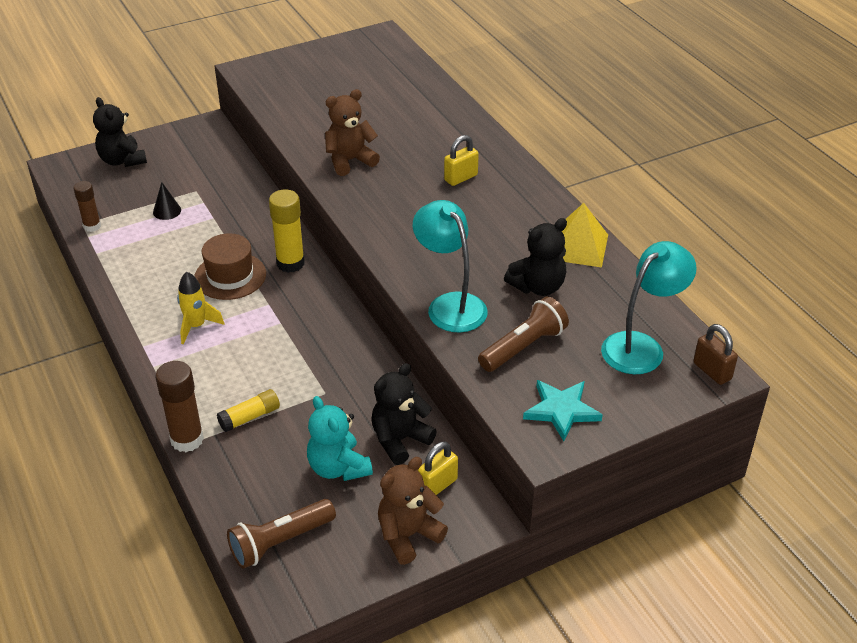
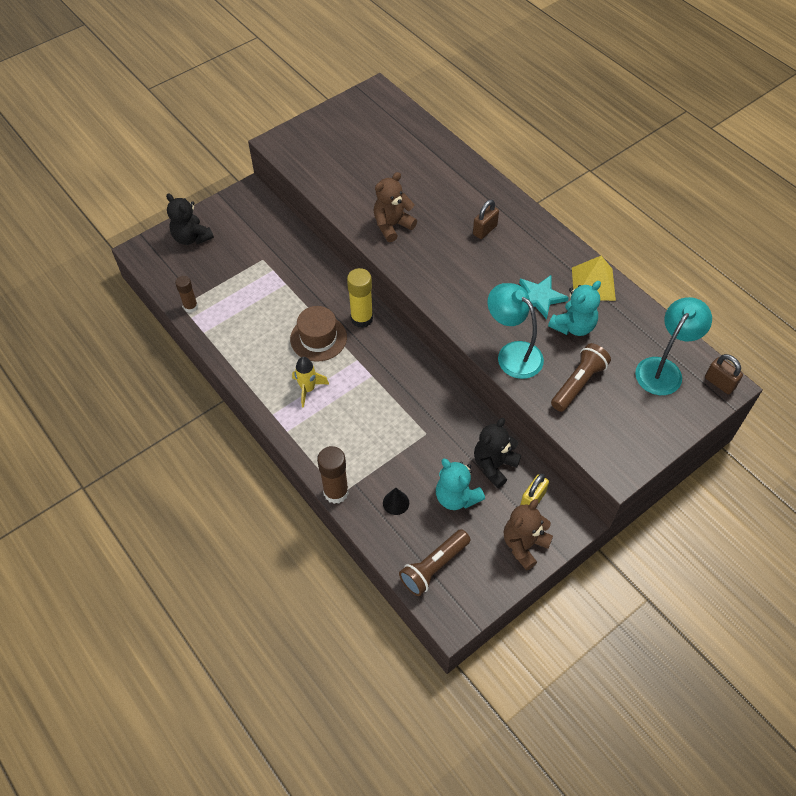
camera: 10 degrees left, 15 degrees up
(167, 211) = (246, 283): black cone -> black cone (396, 502)
(250, 417) = (376, 464): yellow glue stick -> none
(461, 178) = (484, 230): yellow padlock -> brown padlock
(538, 287) = (573, 326): black teddy bear -> turquoise teddy bear
(561, 410) = (621, 436): turquoise star -> turquoise star (539, 297)

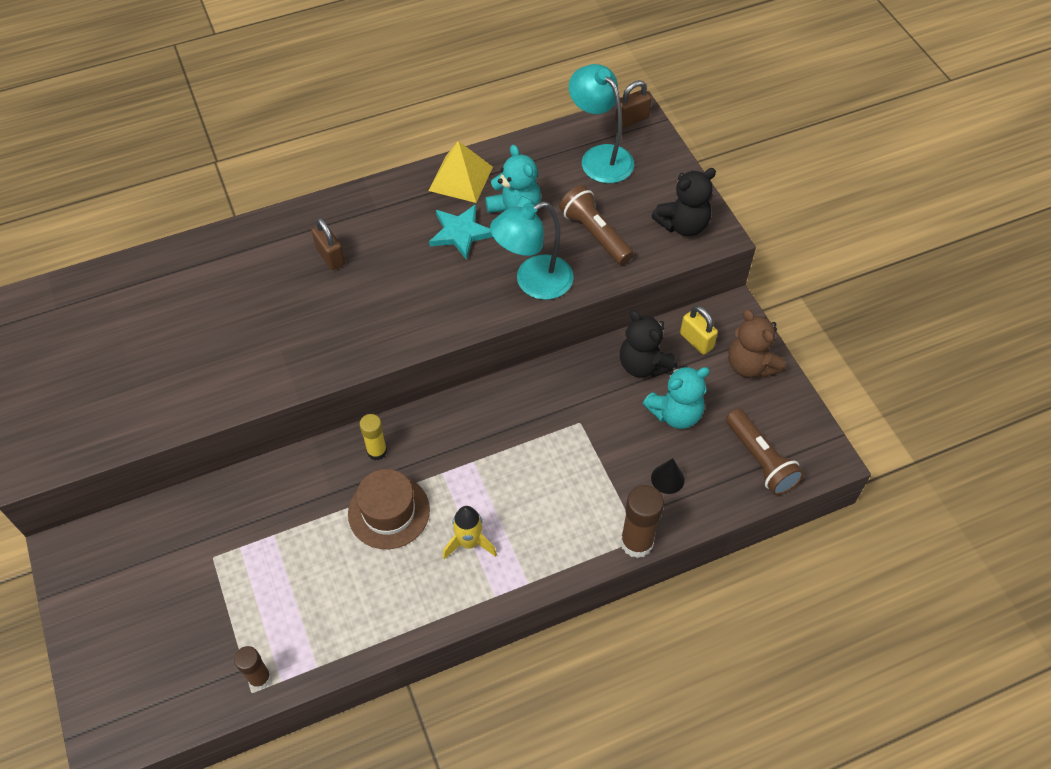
camera: 75 degrees left, 0 degrees up
(192, 238) = (117, 655): black teddy bear -> black teddy bear (683, 225)
(361, 318) = (377, 451): yellow glue stick -> yellow glue stick, size x0.64
(392, 225) = (274, 354): brown teddy bear -> none

